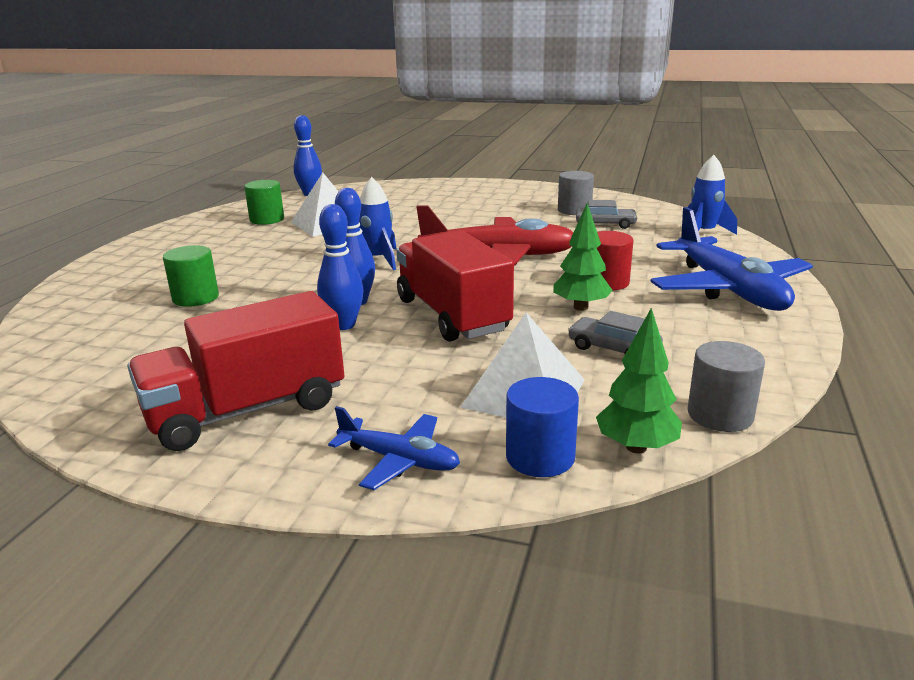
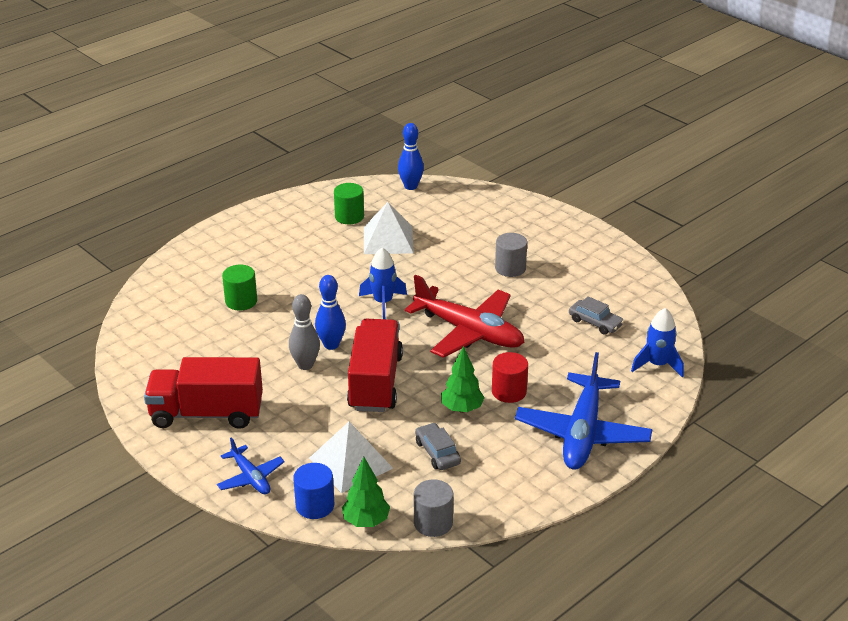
camera: 30 degrees right, 10 degrees up
(344, 325) = (305, 365): blue bowling pin -> grey bowling pin
(574, 210) = (595, 293): grey cylinder -> grey cylinder (510, 268)

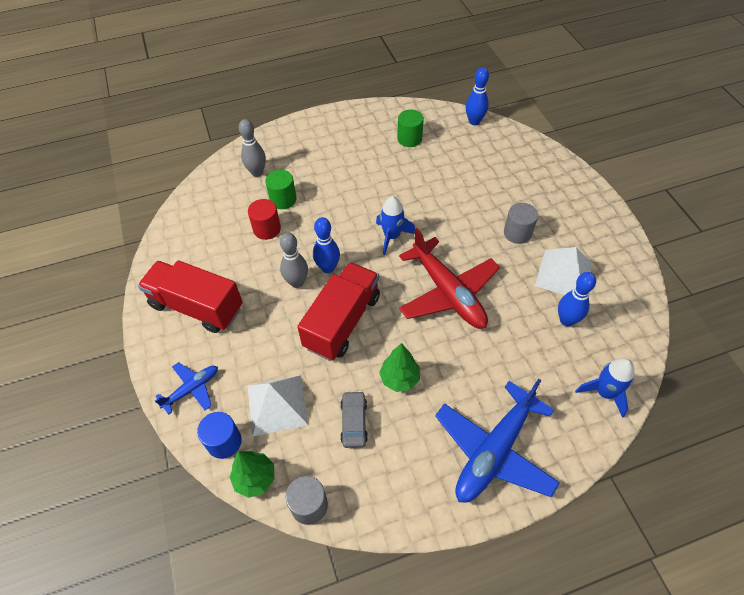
camera: 25 degrees right, 20 degrees up
(193, 285) = (257, 172): none -> grey bowling pin
(251, 477) = (192, 389): blue plane -> blue plane turned 120 degrees counterclockwise
(388, 239) = (429, 171): white pyramid -> white pyramid (563, 274)
(509, 392) = (450, 374): red cylinder -> red cylinder (267, 229)
(595, 322) = (566, 320): grey car -> blue bowling pin

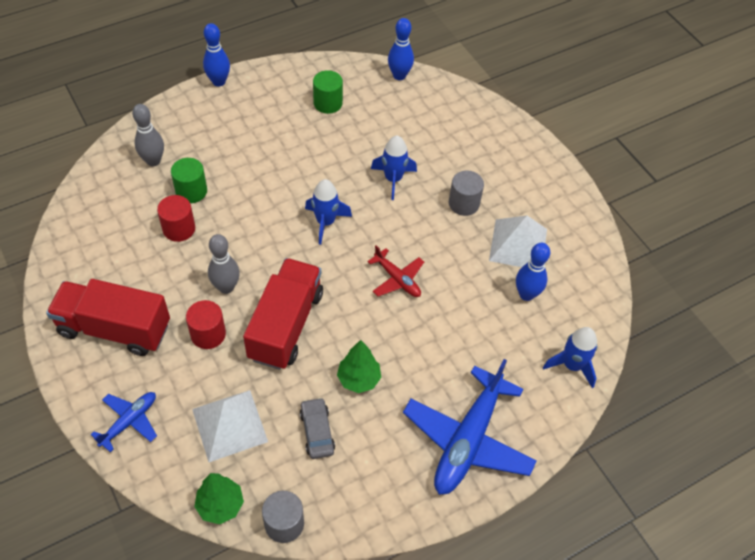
camera: 15 degrees left, 0 degrees up
(224, 442) = (178, 472): blue cylinder -> none
(274, 321) = (208, 334): none -> red cylinder
(328, 268) = (259, 266): blue bowling pin -> blue bowling pin (219, 82)
(448, 293) = (397, 279): red plane -> red plane, size x0.51
(456, 206) = (393, 179): none -> blue rocket

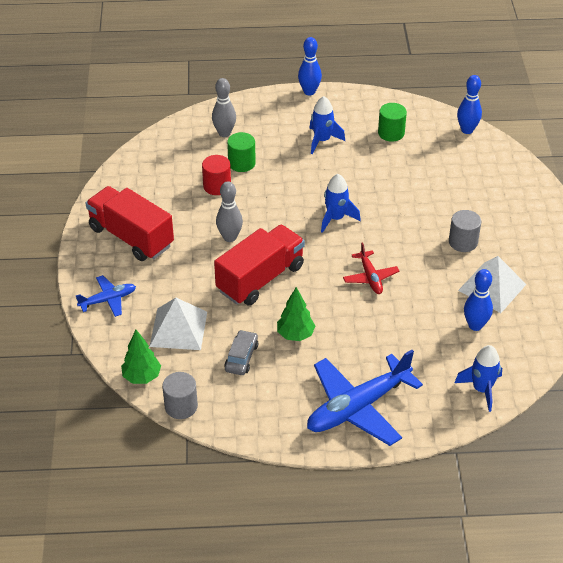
camera: 30 degrees right, 10 degrees down
(208, 334) = (197, 264): red cylinder -> none
(393, 179) = (412, 205): blue rocket -> blue rocket (322, 140)

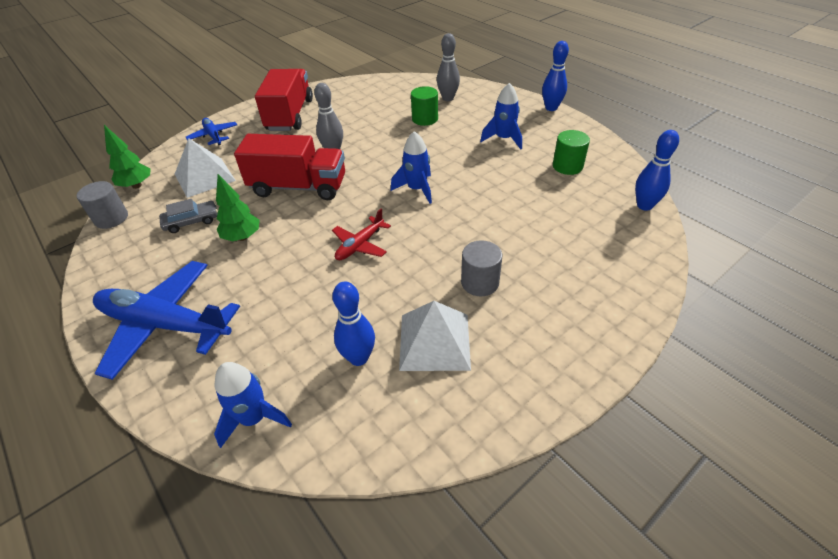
camera: 55 degrees right, 0 degrees up
(108, 300) = (213, 136): blue plane -> blue plane turned 150 degrees counterclockwise
(217, 186) = (385, 121): red cylinder -> none

